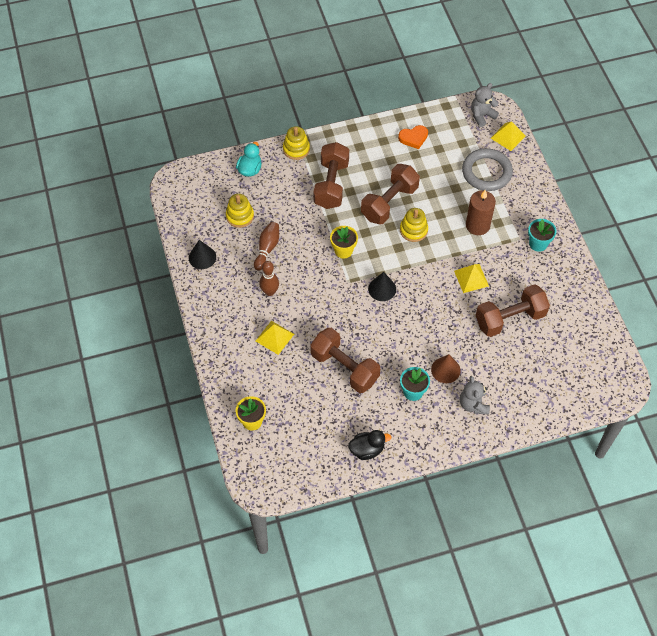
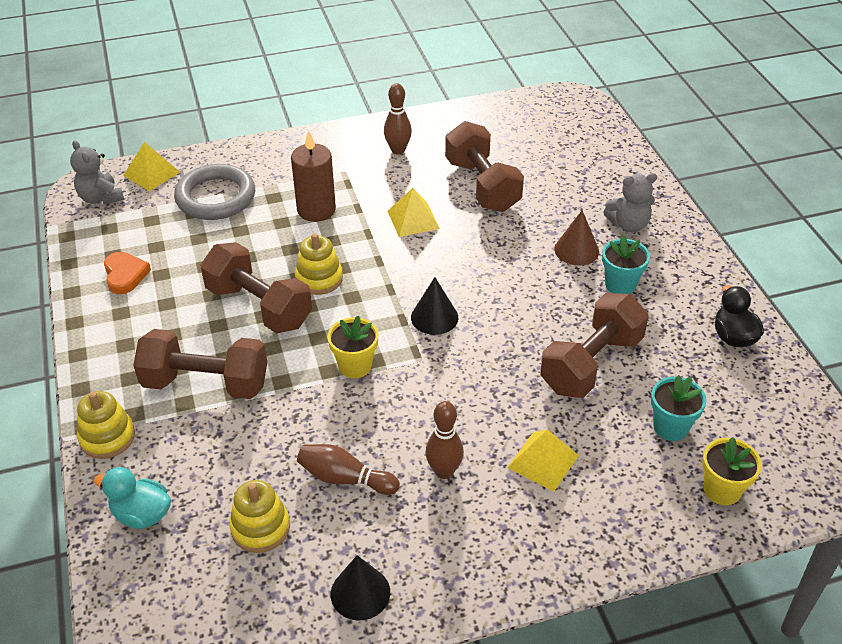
camera: 90 degrees left, 15 degrees down
(538, 243) = (354, 154): turquoise flower pot -> turquoise flower pot (670, 427)
(545, 269) = (398, 150): none -> brown bowling pin

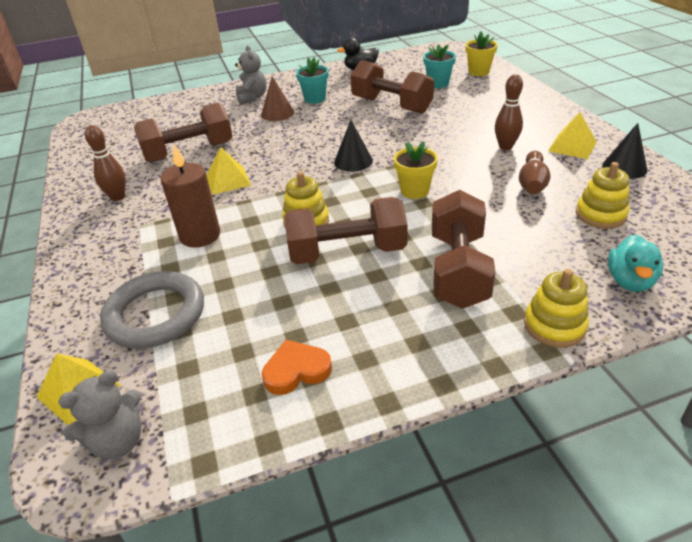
camera: 90 degrees left, 5 degrees down
(259, 306) = (347, 252): brown dumbbell -> brown dumbbell turned 45 degrees clockwise
(543, 461) = (481, 116): yellow pyramid -> yellow pyramid (572, 146)

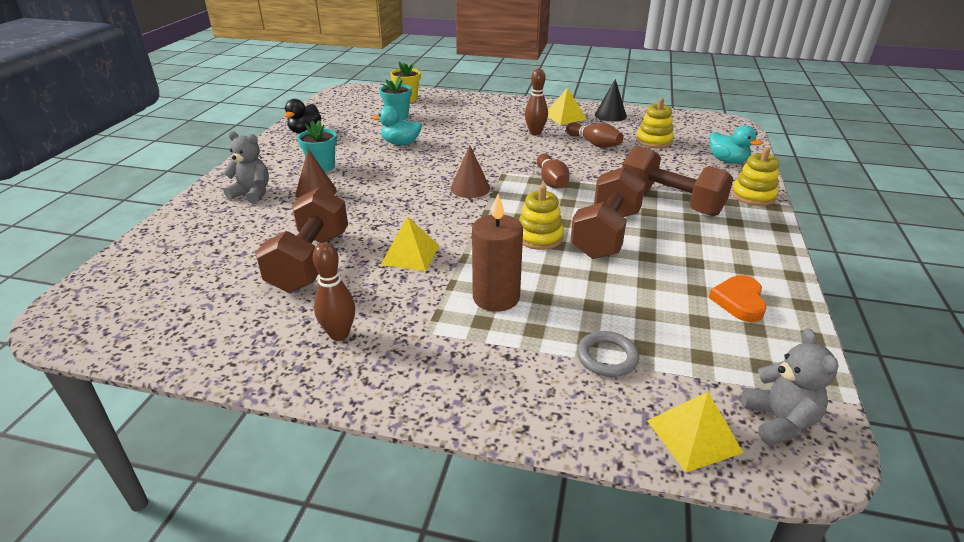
camera: 60 degrees left, 5 degrees down
(155, 314) = (607, 357): grey ring -> grey ring, size x0.54
(353, 161) = (470, 188): black cone -> brown cone
(391, 105) = (400, 143): brown dumbbell -> turquoise duck
(414, 191) = (551, 181): yellow flower pot -> brown bowling pin

